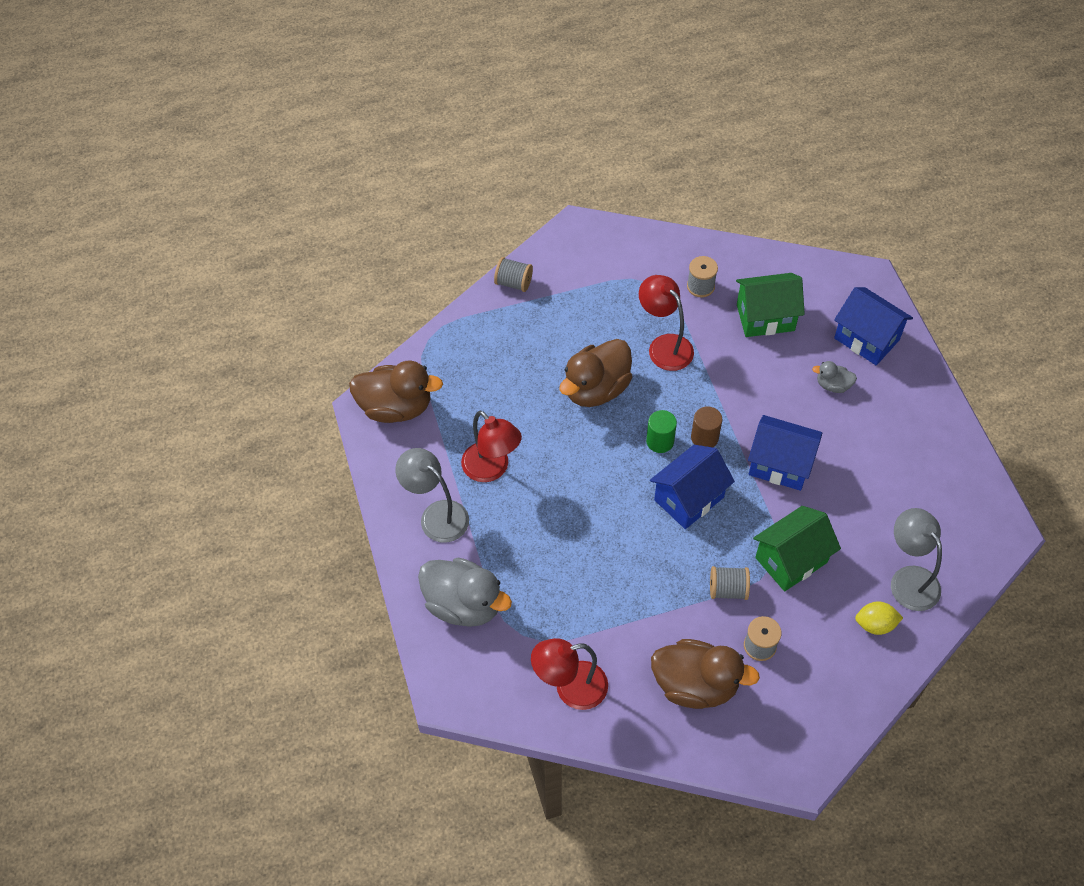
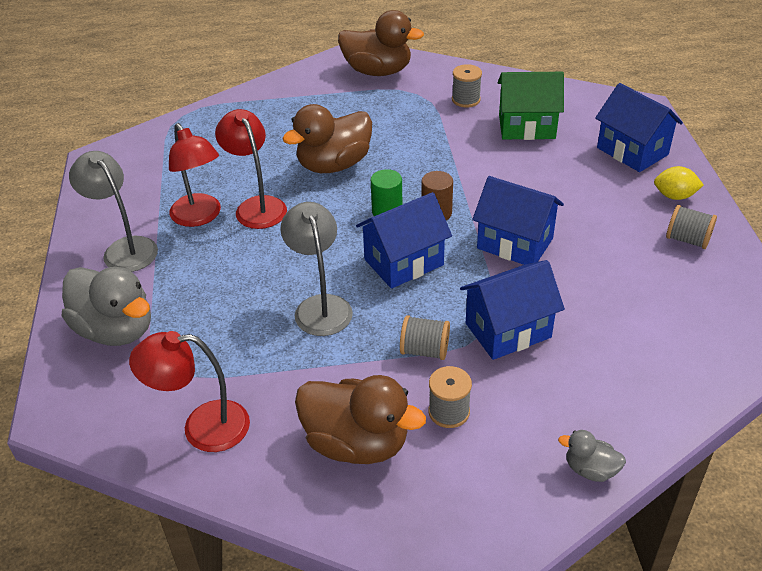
camera: 10 degrees right, 15 degrees down
(396, 407) = (126, 161): brown duck -> brown duck (377, 71)
(513, 283) = (282, 83): grey spool -> grey spool (687, 240)
(664, 346) = (415, 139): red lamp -> red lamp (257, 206)
(791, 560) = (508, 330): green house -> blue house
(833, 385) = (588, 184): grey duck -> grey duck (590, 469)
(875, 624) = (600, 407): yellow lemon -> yellow lemon (674, 196)
(908, 579) = (650, 365): grey lamp -> grey lamp (320, 306)

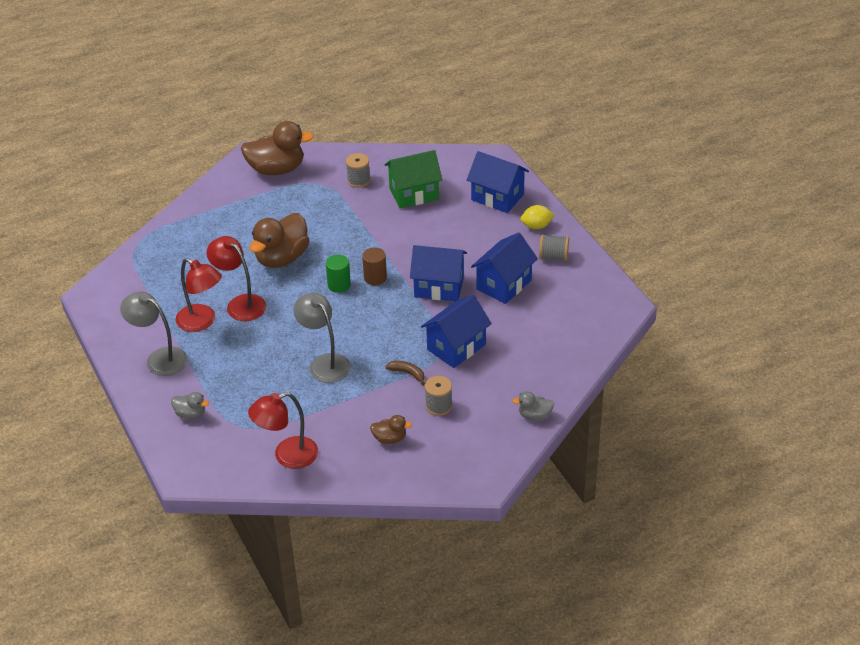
camera: 20 degrees left, 0 degrees up
(116, 330) = (190, 414): grey duck -> grey duck, size x0.48
(356, 443) = (390, 439): brown duck -> brown duck, size x0.48
(404, 262) = (368, 319): blue house -> blue house (504, 284)
(424, 350) = (407, 373): grey spool -> brown banana

